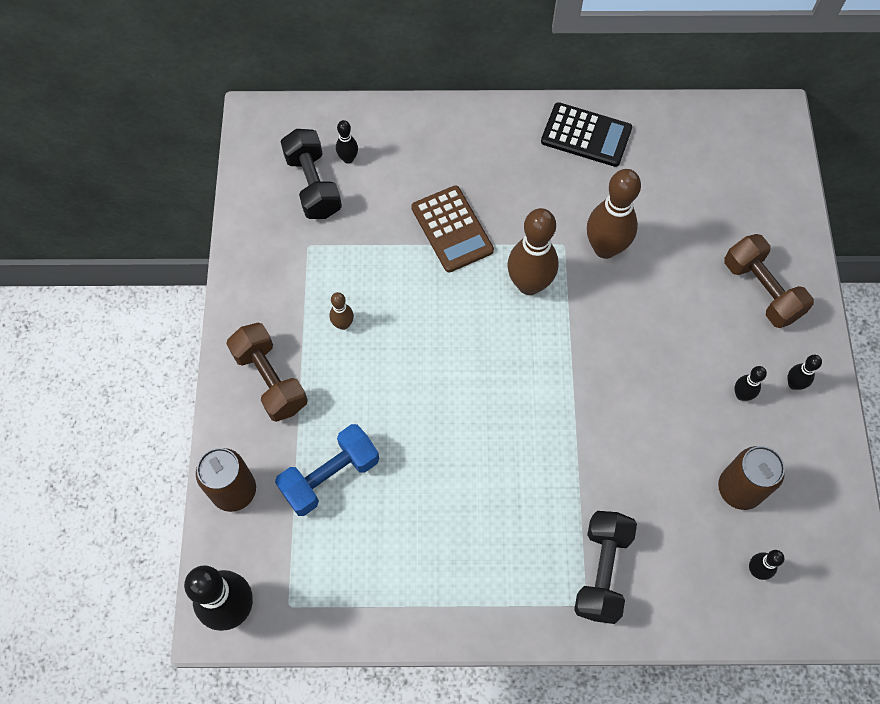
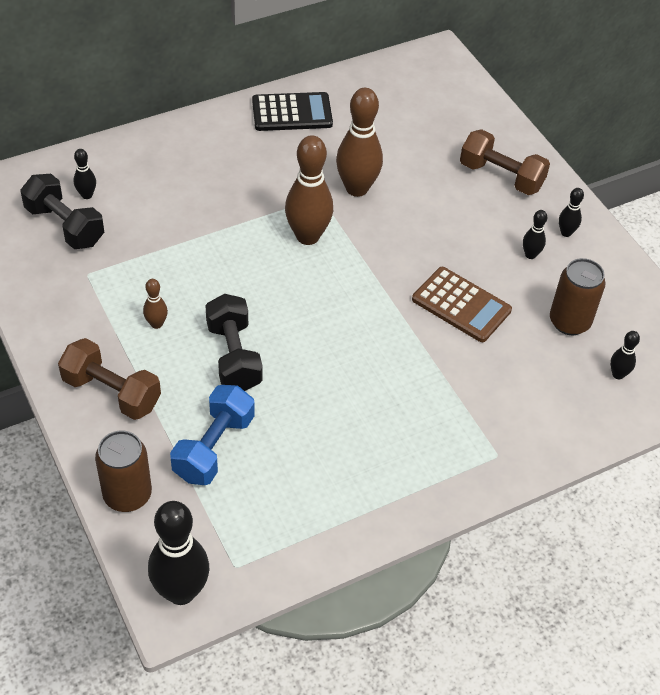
camera: 30 degrees left, 15 degrees down
(452, 229) = (215, 218): brown calculator -> brown calculator (461, 305)
(602, 571) = (496, 425): black dumbbell -> black dumbbell (234, 356)

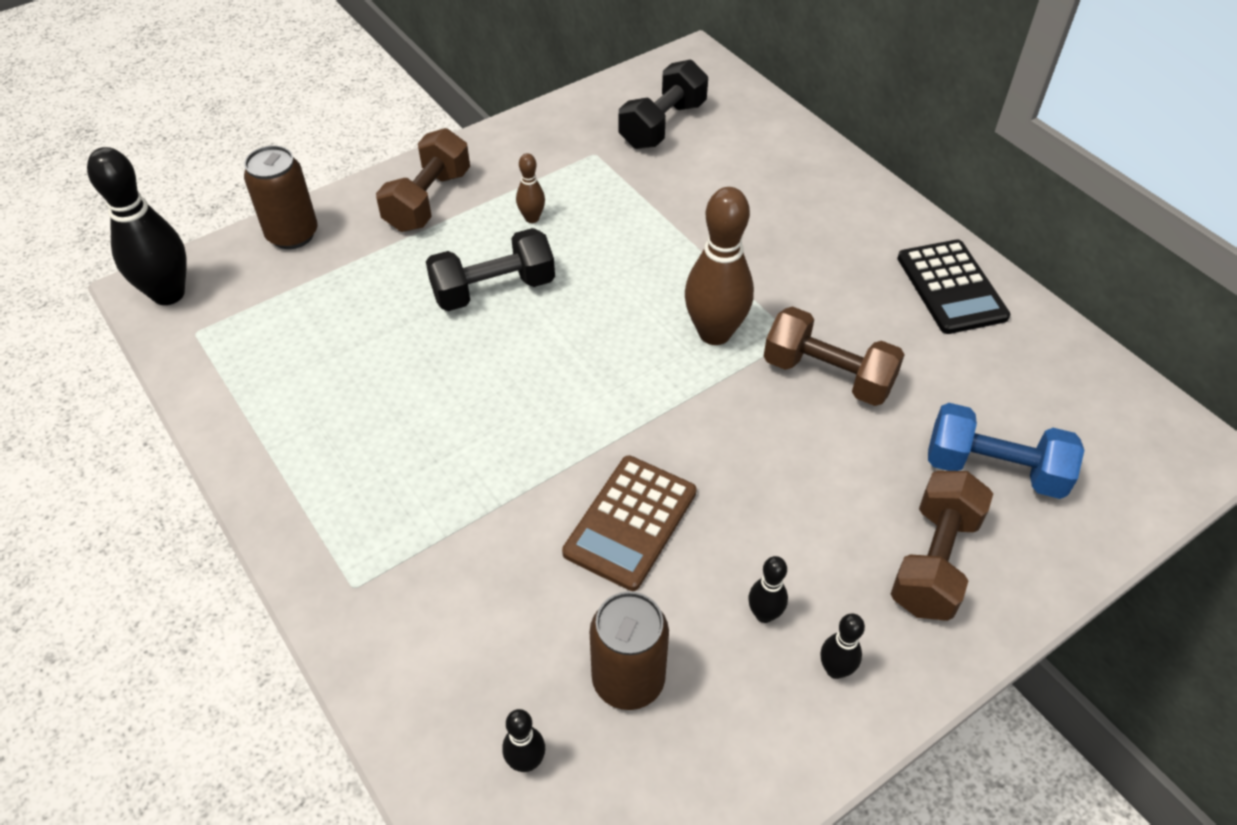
camera: 85 degrees right, 0 degrees up
(87, 195) = (716, 132): black bowling pin -> none
(214, 447) = (357, 292): blue dumbbell -> blue dumbbell (994, 469)
(357, 188) = (828, 375): brown bowling pin -> brown dumbbell

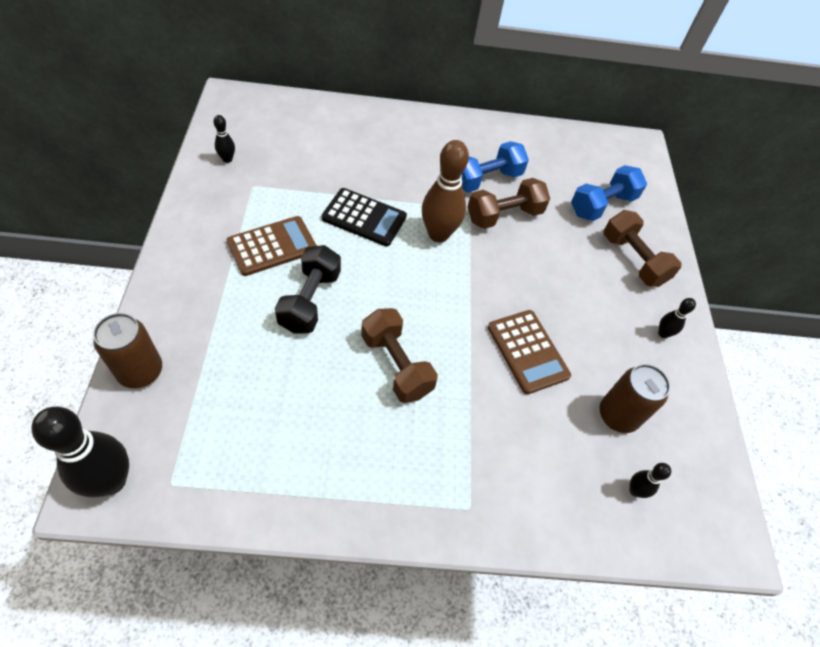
camera: 60 degrees left, 5 degrees up
(428, 200) = (197, 282): brown dumbbell -> brown dumbbell (396, 365)
(532, 218) = (272, 246): brown bowling pin -> brown calculator
(662, 125) = (266, 145): black dumbbell -> none
(764, 614) = (618, 337): black bowling pin -> black bowling pin (227, 159)
(866, 323) = (486, 179): none -> blue dumbbell
(951, 287) = (493, 138): black calculator -> black calculator (364, 218)

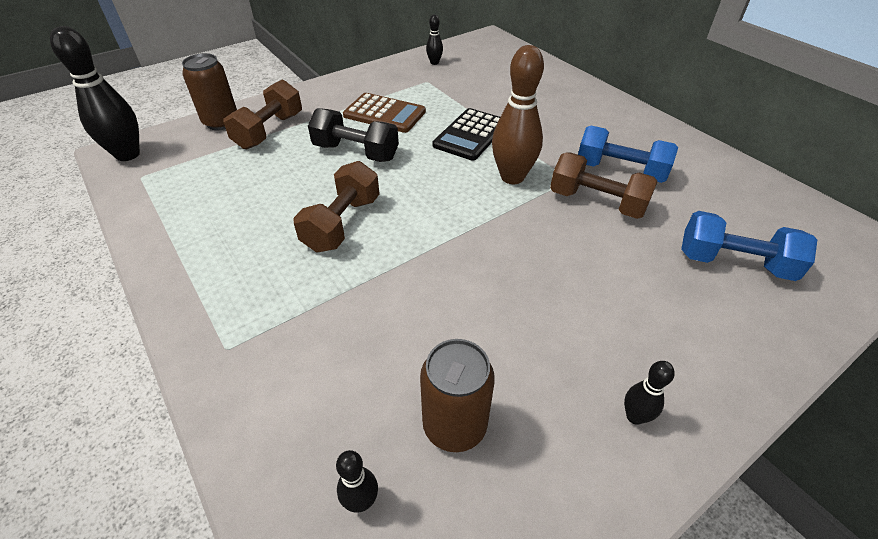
camera: 60 degrees right, 10 degrees down
(310, 301) = (356, 152): black dumbbell -> black dumbbell turned 45 degrees clockwise
(364, 218) = (470, 135): black calculator -> black calculator turned 45 degrees clockwise
(527, 351) = (454, 300): brown calculator -> none
(633, 260) = (701, 329): brown dumbbell -> brown dumbbell (269, 131)

